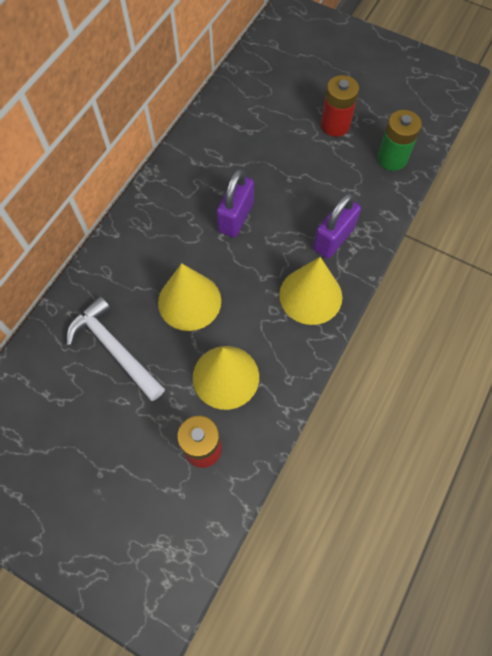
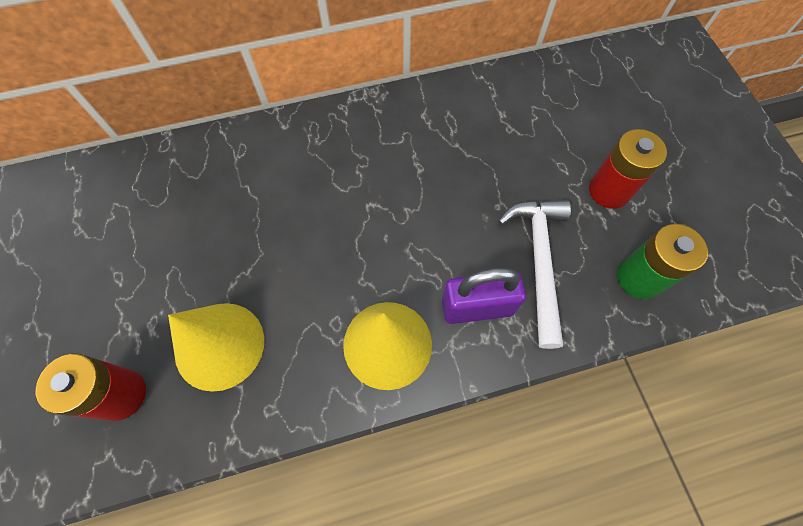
camera: 45 degrees right, 0 degrees up
(114, 348) = (167, 224): white hammer -> white hammer (539, 262)
(189, 301) = (273, 241): yellow cone -> none
(236, 217) = (404, 199): purple padlock -> none

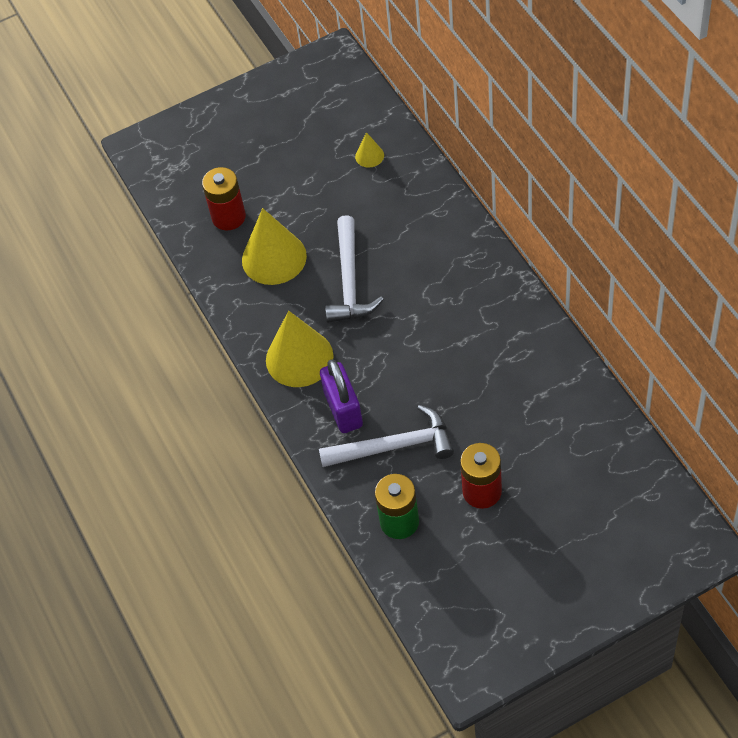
camera: 85 degrees right, 10 degrees down
(121, 201) = (369, 156): none -> yellow cone
(294, 262) = (349, 281): none -> white hammer

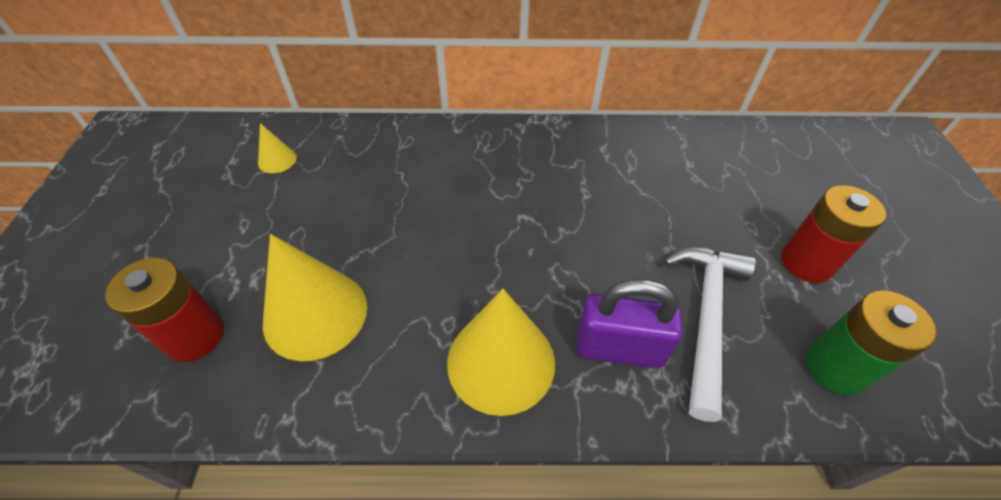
camera: 70 degrees left, 5 degrees down
(349, 281) = (424, 251): white hammer -> none

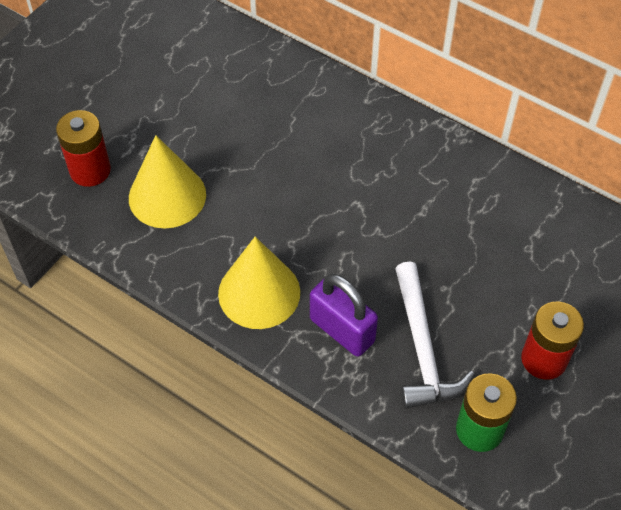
camera: 35 degrees right, 5 degrees up
(277, 160) = (211, 59): yellow cone -> none
(706, 318) = (422, 348): white hammer -> white hammer turned 120 degrees clockwise

